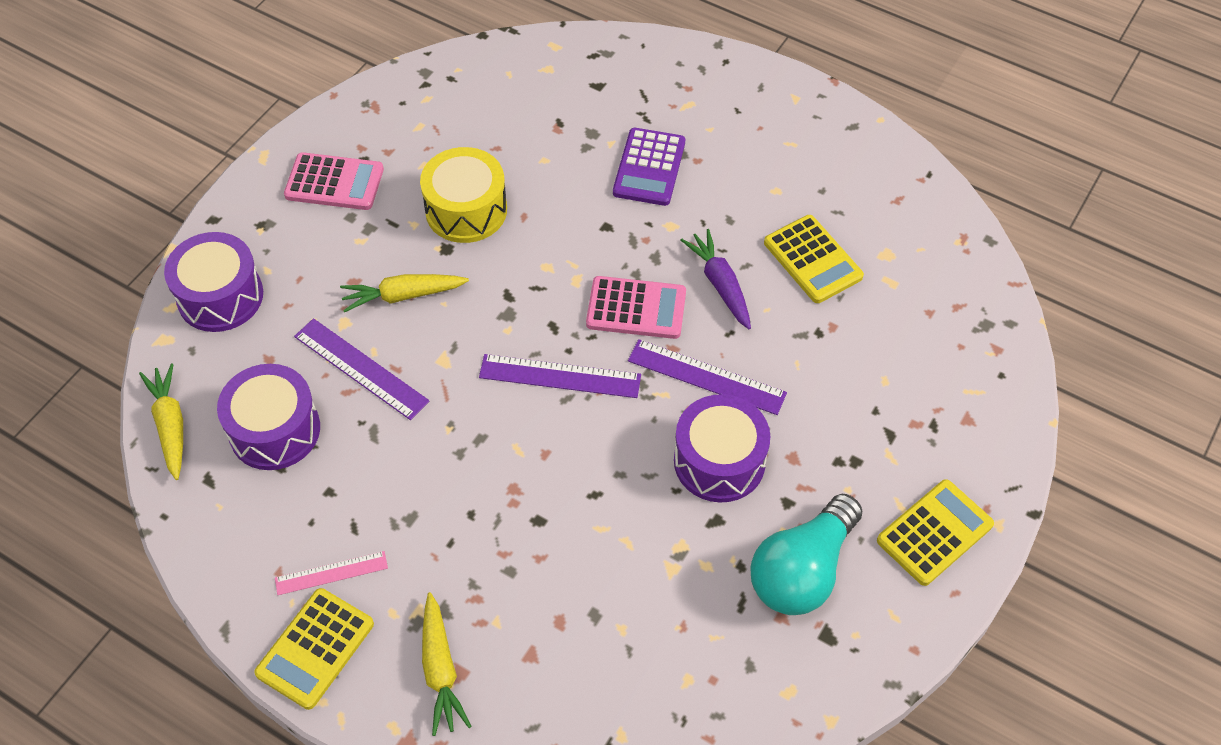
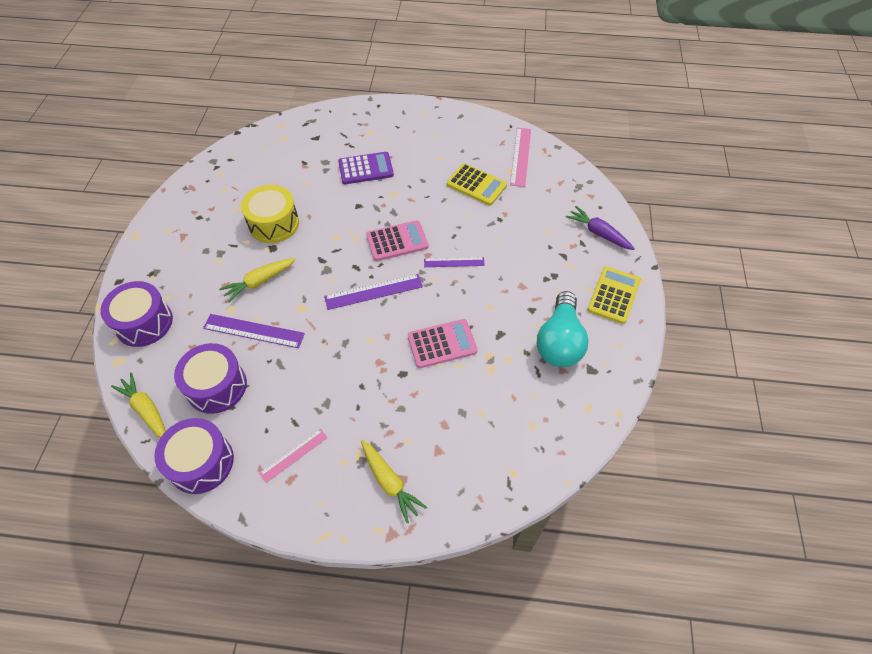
camera: 25 degrees left, 0 degrees up
(315, 649) = (306, 504): yellow calculator -> none
(334, 182) = (186, 235): pink calculator -> pink calculator (442, 344)
(649, 167) = (366, 169): purple calculator -> purple calculator turned 90 degrees counterclockwise
(706, 377) = (454, 262): purple ruler -> purple ruler, size x0.64
(719, 461) = (484, 303): purple drum -> purple drum (201, 462)
(720, 285) = (435, 213): purple carrot -> purple carrot (599, 233)
(915, 235) = (520, 156): none -> pink ruler

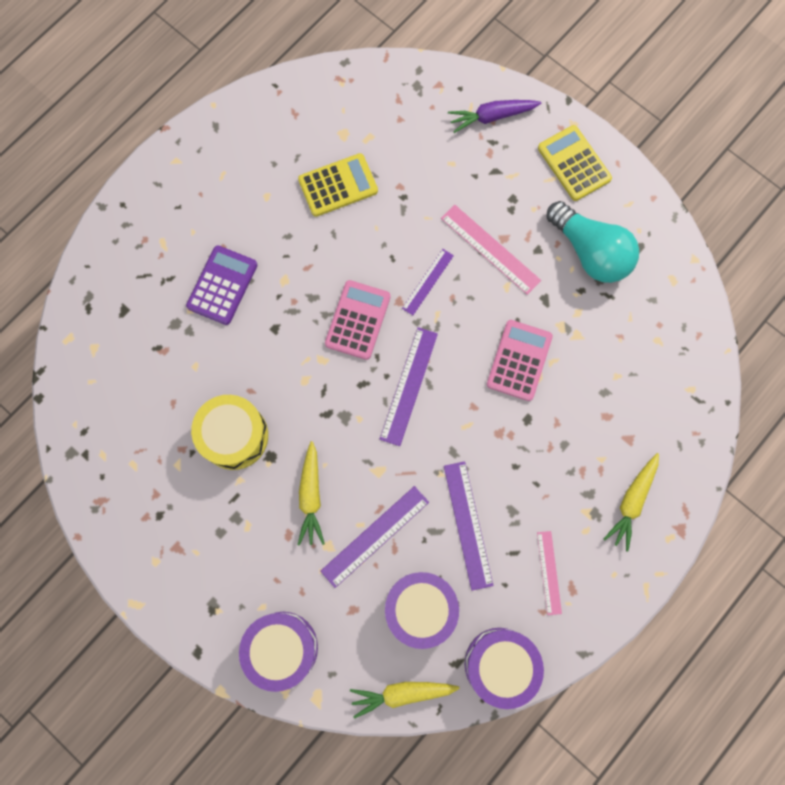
camera: 55 degrees left, 20 degrees up
(297, 381) = (468, 525): none -> purple ruler
(389, 482) = (632, 501): yellow carrot -> yellow carrot turned 120 degrees clockwise
(520, 156) = (330, 110): pink ruler -> pink ruler (490, 249)

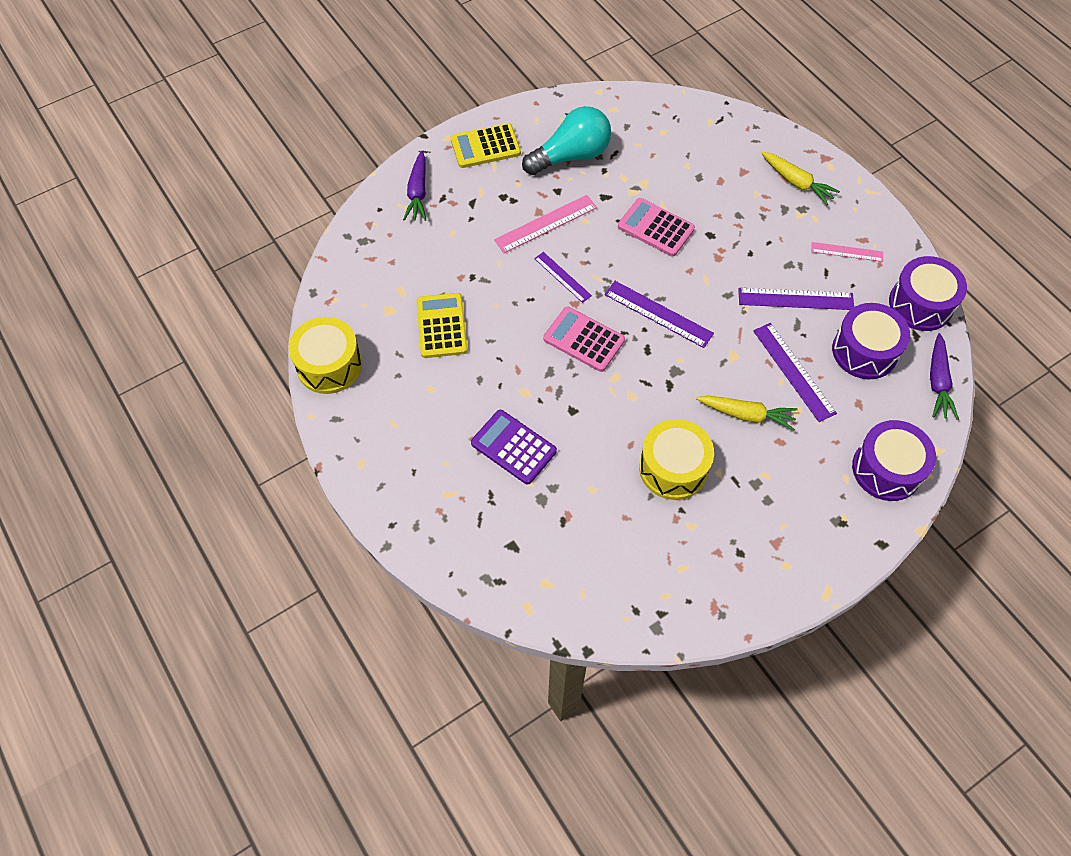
camera: 75 degrees left, 15 degrees down
(269, 102) = (329, 365): none -> yellow drum
(402, 693) = (938, 381): yellow carrot -> purple carrot

